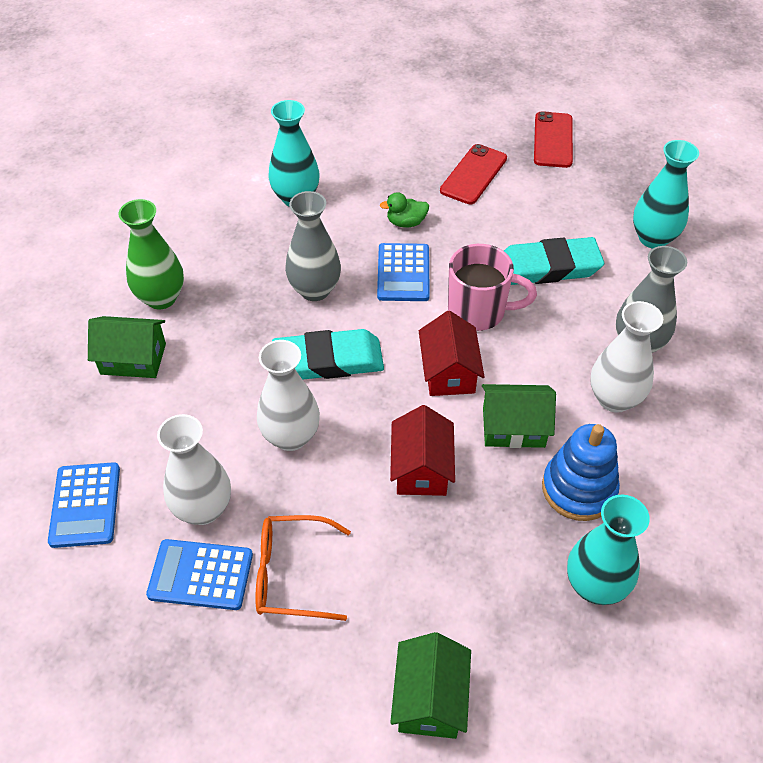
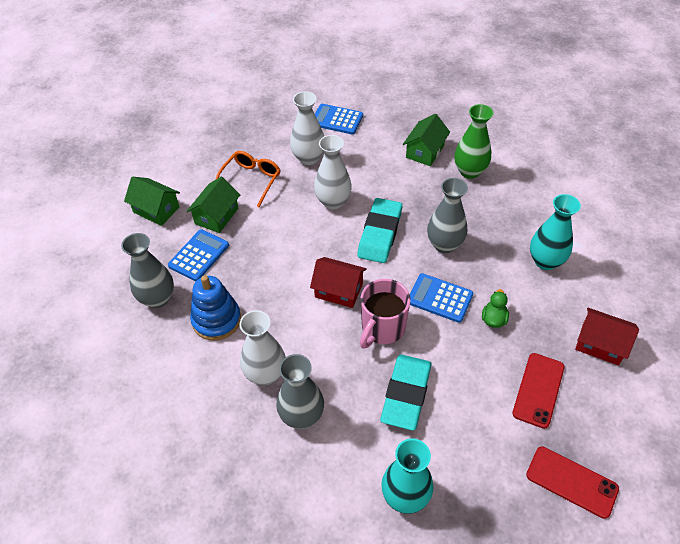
camera: 115 degrees right, 0 degrees up
(200, 575) = (273, 150): blue calculator -> blue calculator (199, 255)
(421, 468) = (277, 251): red house -> red house (600, 344)
(473, 174) = (538, 390): red phone -> red phone turned 60 degrees clockwise
(513, 427) = (278, 306): green house -> green house (216, 216)
(595, 586) = (157, 298): turquoise vase -> grey vase

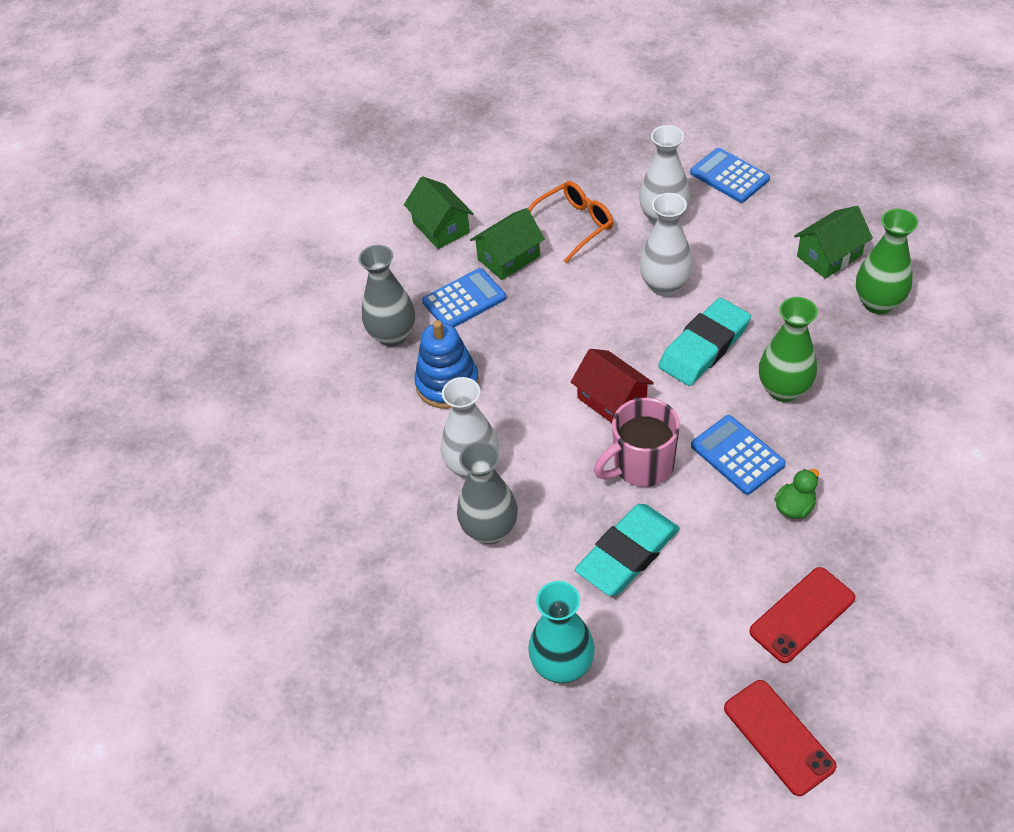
camera: 30 degrees right, 0 degrees up
(444, 245) = (783, 389): grey vase -> green vase
(545, 261) = (914, 459): turquoise vase -> none
(600, 344) = (925, 592): red house -> none

